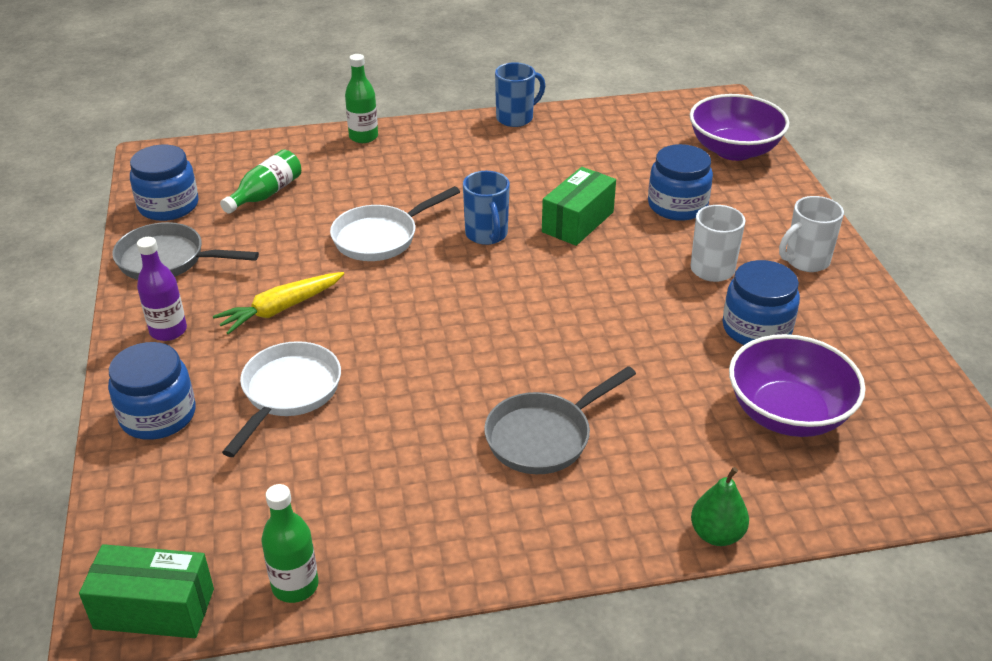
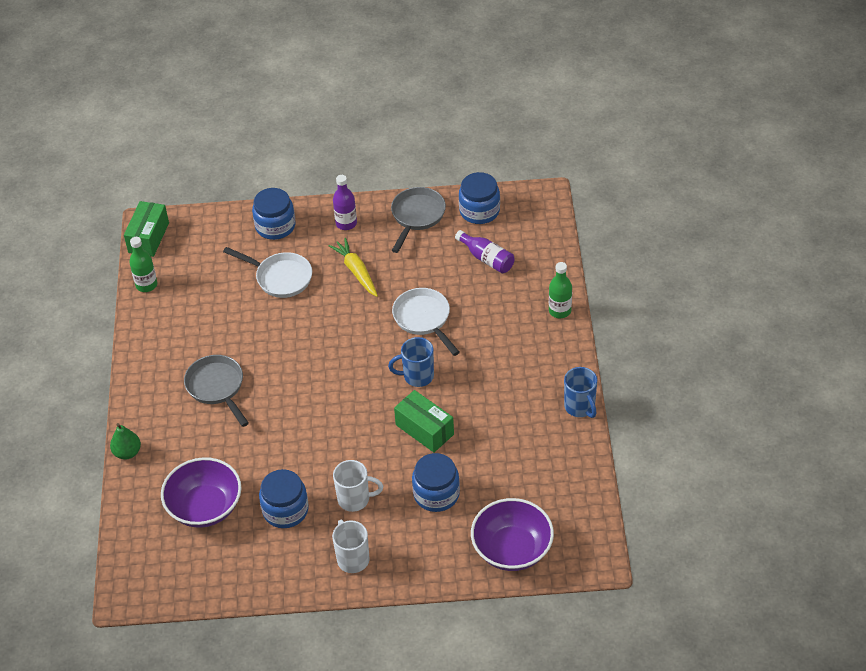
camera: 100 degrees right, 10 degrees up
(266, 194) = (487, 259): green bottle -> purple bottle

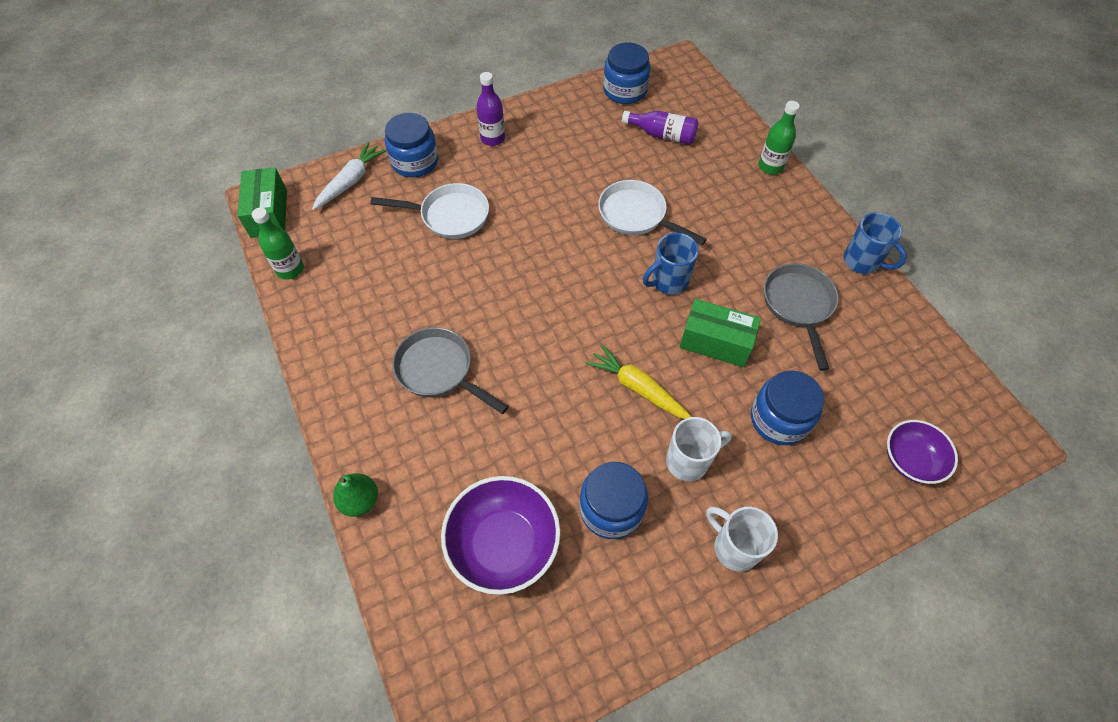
camera: 25 degrees left, 10 degrees up
(219, 228) = (351, 181): none -> white carrot
(356, 271) = (532, 185): yellow carrot -> yellow carrot (638, 388)
(416, 216) = (564, 112): grey pan -> grey pan (798, 306)
(512, 549) = (910, 460): purple bowl -> purple bowl, size x0.63

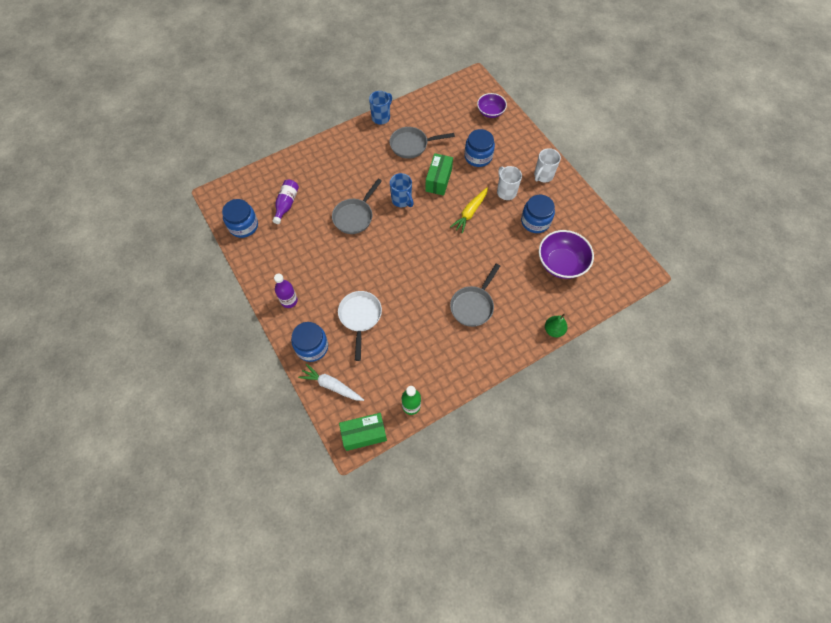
camera: 95 degrees left, 5 degrees up
(636, 216) = (355, 216): white pan -> grey pan
(770, 166) = (313, 151): green bottle -> none

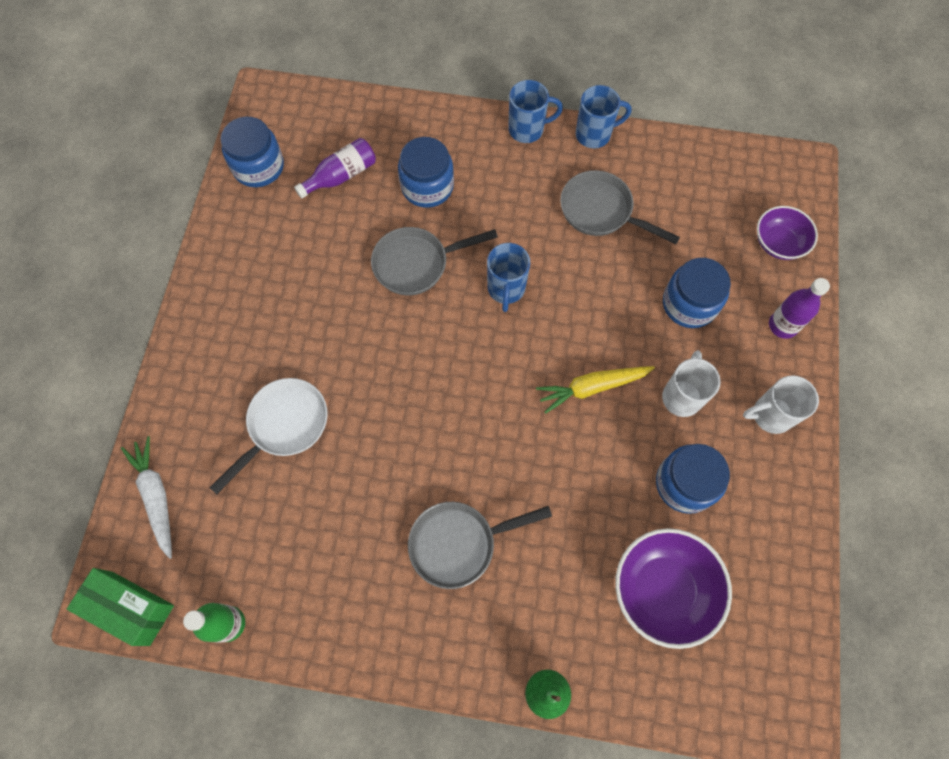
camera: 40 degrees right, 5 degrees up
(289, 301) = (216, 323): purple bottle -> purple bottle (782, 325)
(312, 347) = (184, 416): blue jar -> blue jar (427, 186)
(351, 133) = (527, 129): none -> blue mug
(438, 180) = (591, 297): green box -> none

